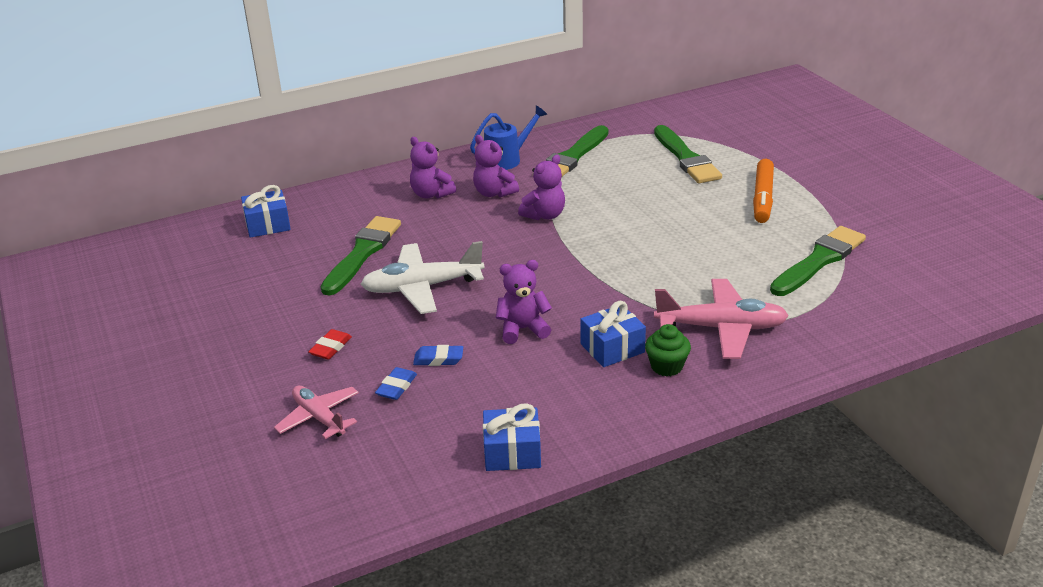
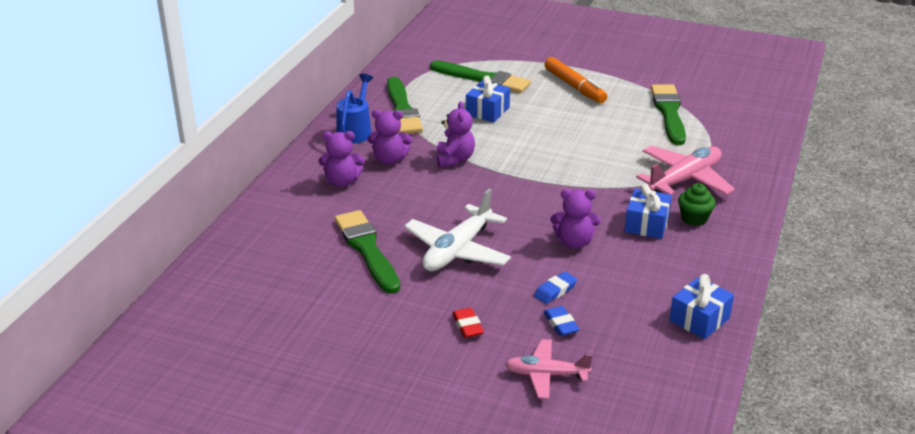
camera: 45 degrees left, 0 degrees up
(268, 225) = (244, 267): blue gift -> blue gift (487, 111)
(522, 329) = (574, 242): purple teddy bear -> purple teddy bear turned 120 degrees counterclockwise

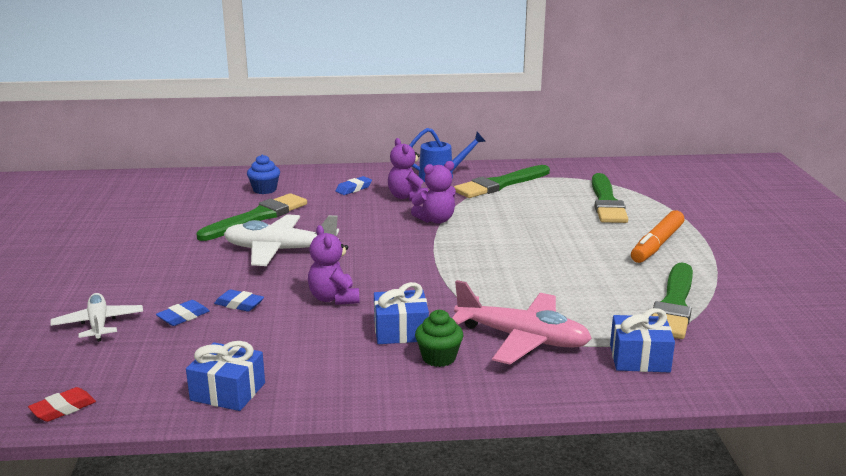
camera: 65 degrees right, 10 degrees down
(294, 232) = (264, 190): none -> blue cupcake
(342, 182) = (353, 189): purple teddy bear -> blue eraser
(467, 326) = (162, 277): red eraser -> red eraser (63, 409)
(487, 111) = (544, 216): blue gift -> blue gift (639, 358)
(546, 375) = (98, 324): pink plane -> white plane
(669, 112) = (674, 305): green brush -> green brush turned 135 degrees clockwise

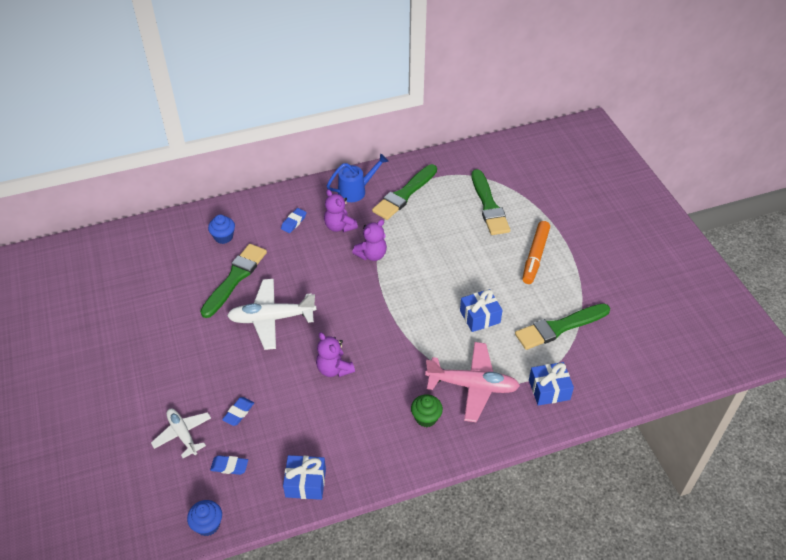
camera: 15 degrees left, 25 degrees up
(63, 409) = (207, 525): red eraser -> blue cupcake
(239, 304) = (271, 390): blue eraser -> blue eraser (229, 466)
(401, 331) = (392, 395): blue gift -> blue gift (480, 317)
(674, 305) = (559, 327): green brush -> green brush turned 60 degrees clockwise

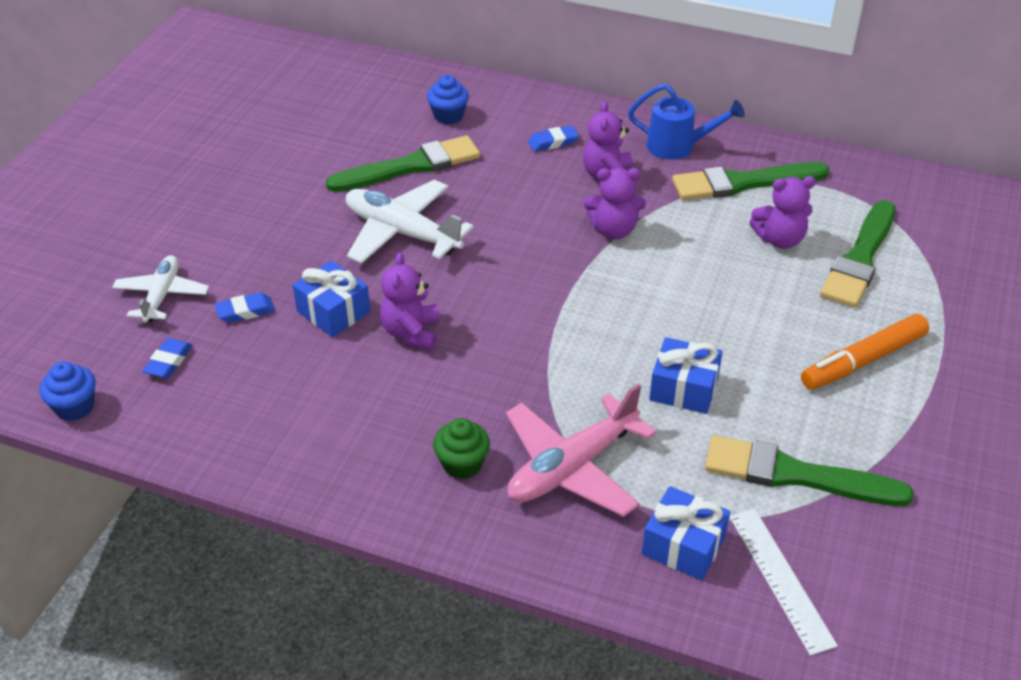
camera: 40 degrees right, 5 degrees down
(229, 466) = (168, 362): blue eraser -> blue eraser turned 60 degrees clockwise
(305, 483) = (228, 437): blue gift -> blue gift (333, 312)
(448, 216) = (779, 239): none -> purple teddy bear
(472, 386) = (572, 467): pink plane -> pink plane turned 90 degrees clockwise
(596, 377) = (781, 579): none -> white ruler

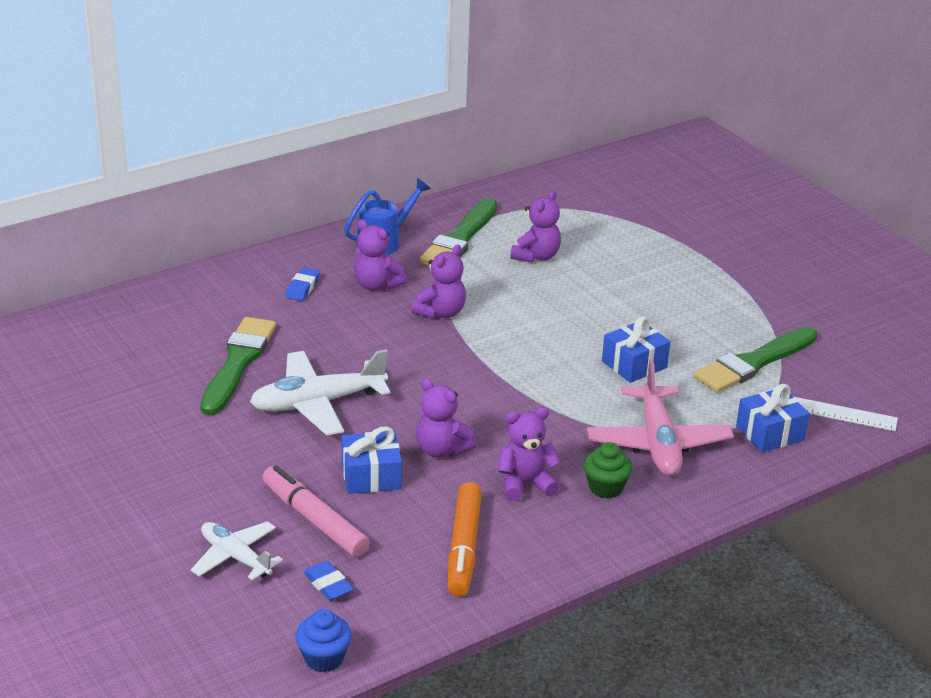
camera: 55 degrees left, 10 degrees down
(245, 311) = (314, 520): blue eraser -> pink marker
(414, 408) = (525, 484): none -> purple teddy bear
(448, 116) = (197, 316): blue cupcake -> none
(860, 258) = (592, 239): green brush -> none
(863, 360) = (684, 288): orange marker -> orange marker (464, 547)

